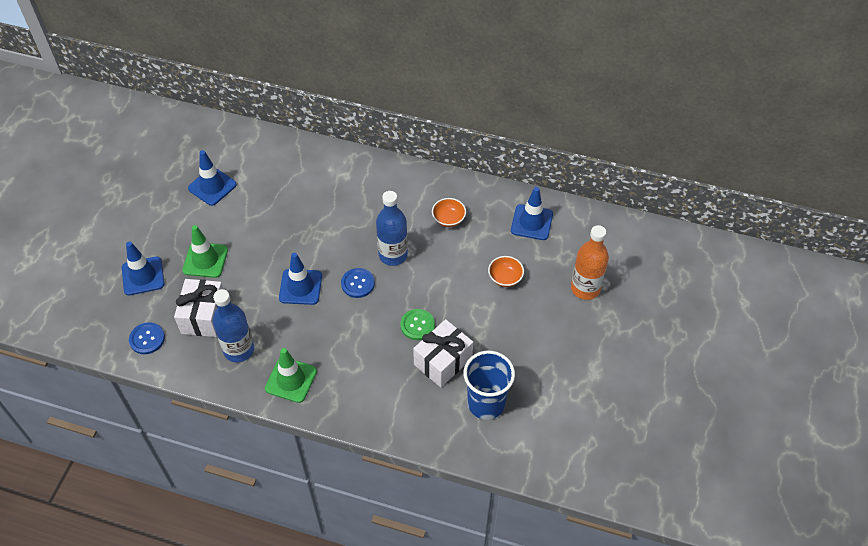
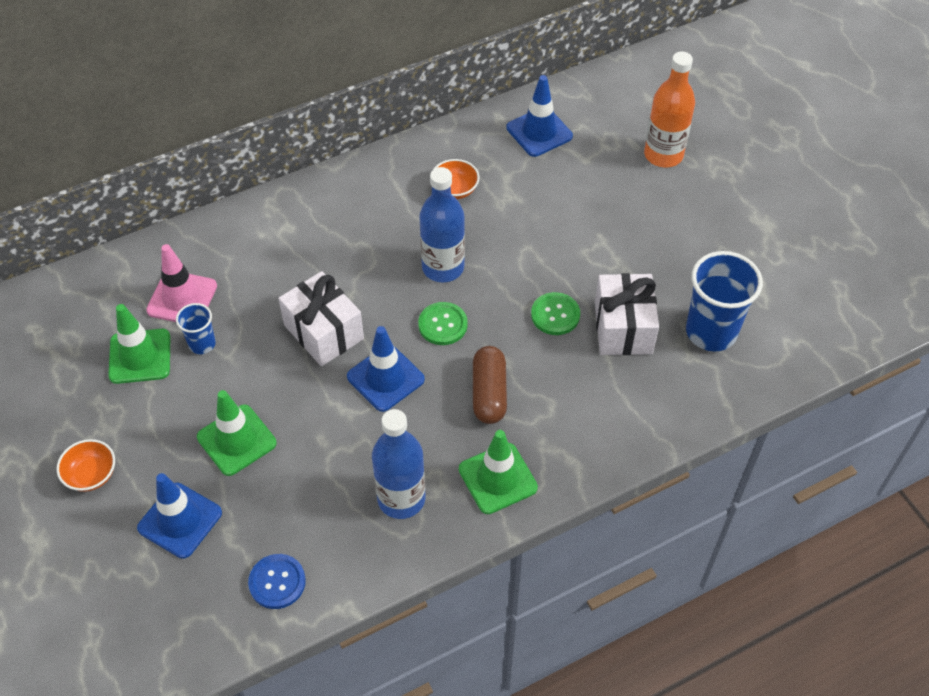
camera: 45 degrees left, 0 degrees up
(204, 316) = (314, 499): white gift -> white gift (324, 332)
(212, 186) = (140, 356): blue traffic cone -> green traffic cone
(243, 202) = (202, 344): none -> blue cup
(260, 173) = (182, 298): none -> pink traffic cone
(337, 336) = (489, 393): none -> brown capsule
(358, 283) = (443, 325): blue button -> green button
(505, 278) = (580, 203): orange bowl -> orange bowl (91, 475)

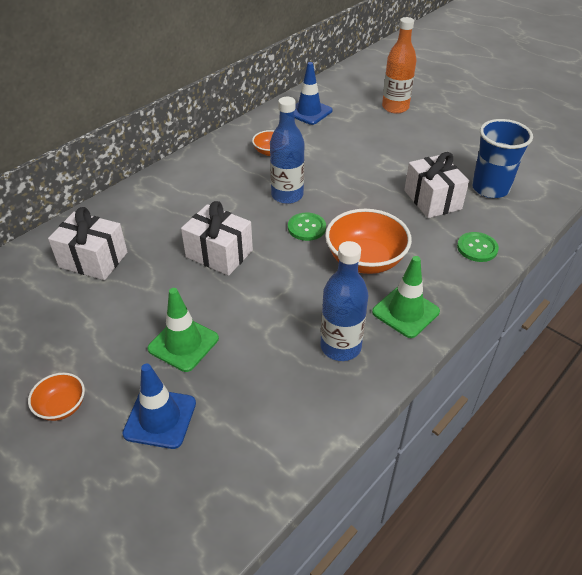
camera: 20 degrees left, 10 degrees down
(140, 356) = (73, 307): green traffic cone -> none
(182, 298) = (93, 260): pink traffic cone -> white gift
(202, 344) = (123, 285): blue cup -> none
(277, 582) = (270, 440): blue button -> none
(385, 378) = (283, 270): blue traffic cone -> none
(489, 393) = (365, 260): brown capsule -> orange bowl
(555, 315) = (382, 203): green button -> green button (477, 248)

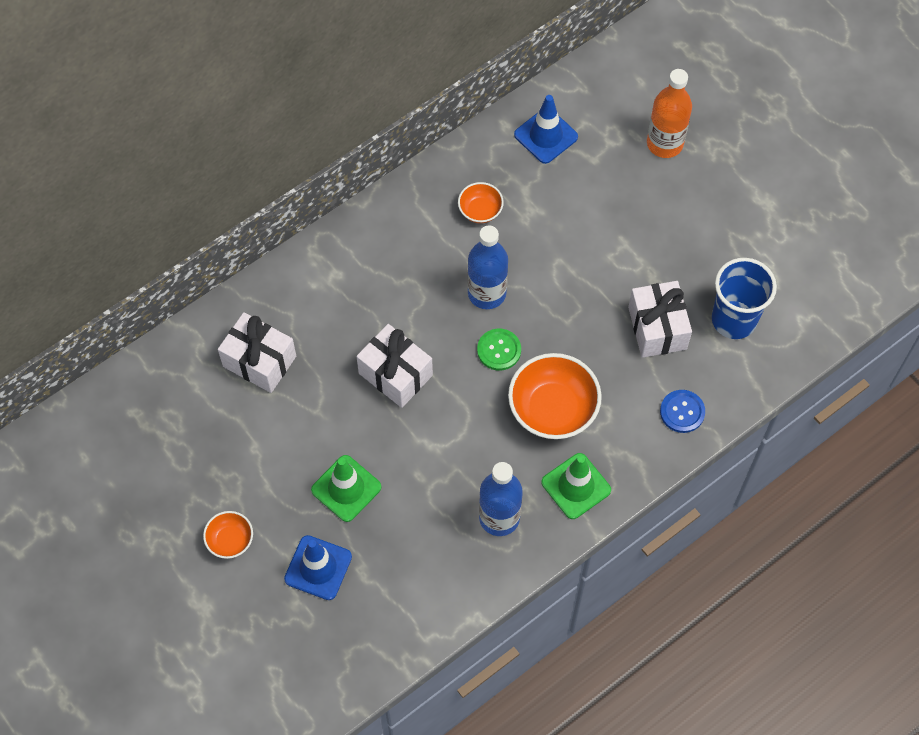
camera: 10 degrees right, 20 degrees up
(477, 248) = (682, 412): green button -> blue button

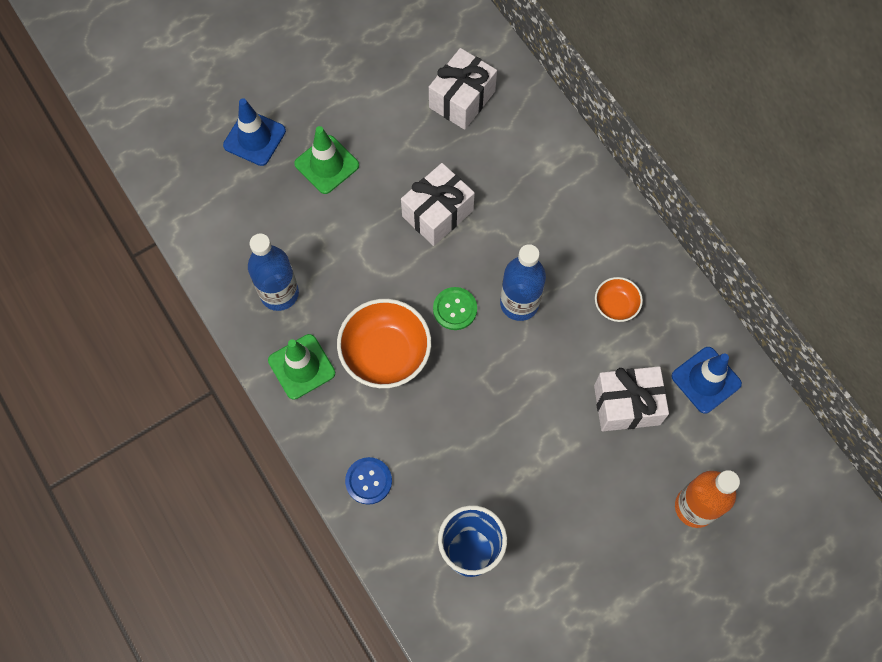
camera: 95 degrees right, 5 degrees up
(230, 540) = (290, 71): orange bowl -> none
(657, 328) = (466, 468): white gift -> white gift (627, 405)

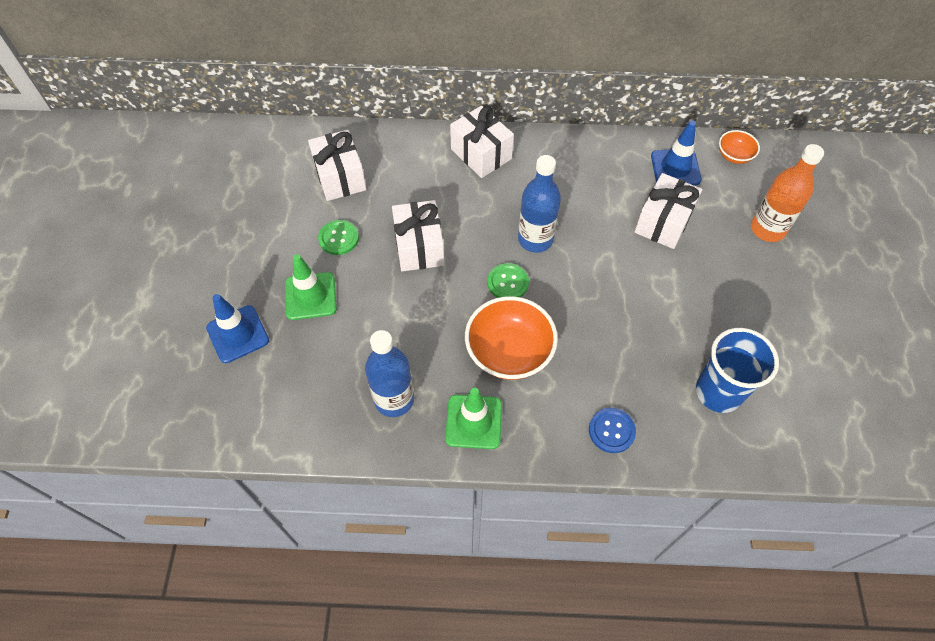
camera: 55 degrees left, 10 degrees down
(398, 144) = (338, 238): none -> green button
(581, 196) = (481, 154): none -> white gift
(615, 305) = (581, 184): orange bowl -> orange bowl (734, 156)

